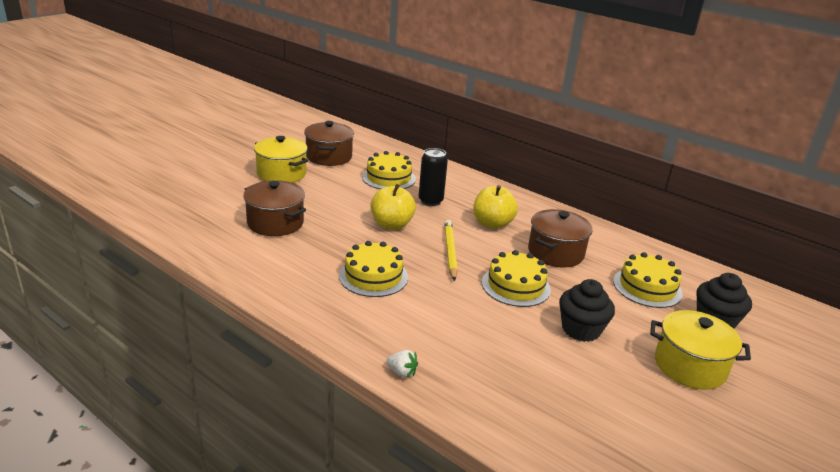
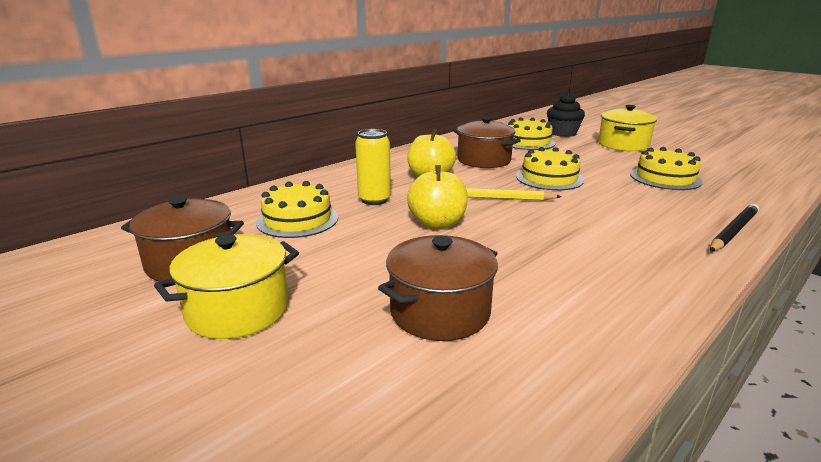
camera: 80 degrees left, 5 degrees down
(373, 276) = (567, 238): yellow cake -> yellow cake (665, 178)
(402, 372) = (734, 231): white strawberry -> black pencil
(430, 201) = (374, 200): black can -> yellow can
(581, 329) = (602, 165): black cupcake -> none

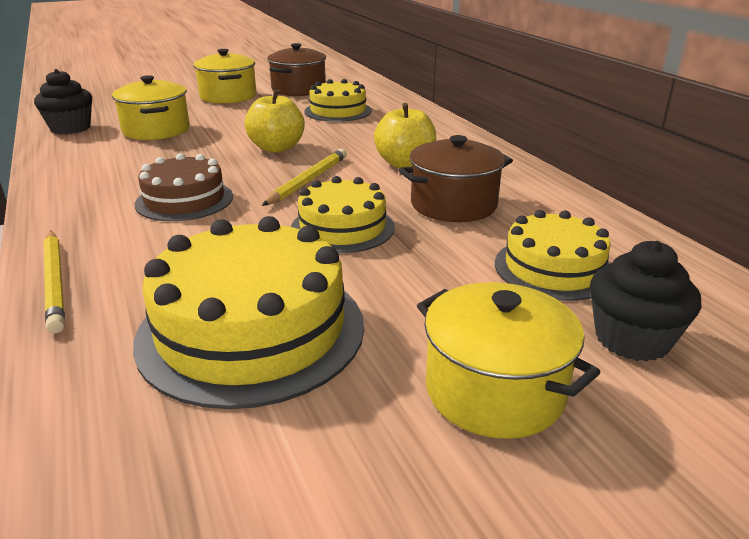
camera: 110 degrees right, 5 degrees up
(374, 200) = (356, 135): yellow can -> none
(440, 312) = (156, 130): brown pot -> yellow pot
(497, 409) = (70, 128): none -> black cupcake
(584, 229) = (184, 200): none -> brown cake
(665, 178) = (251, 330): yellow cake -> yellow cake, size x1.65
(734, 231) = (54, 282): black pencil -> yellow pencil

